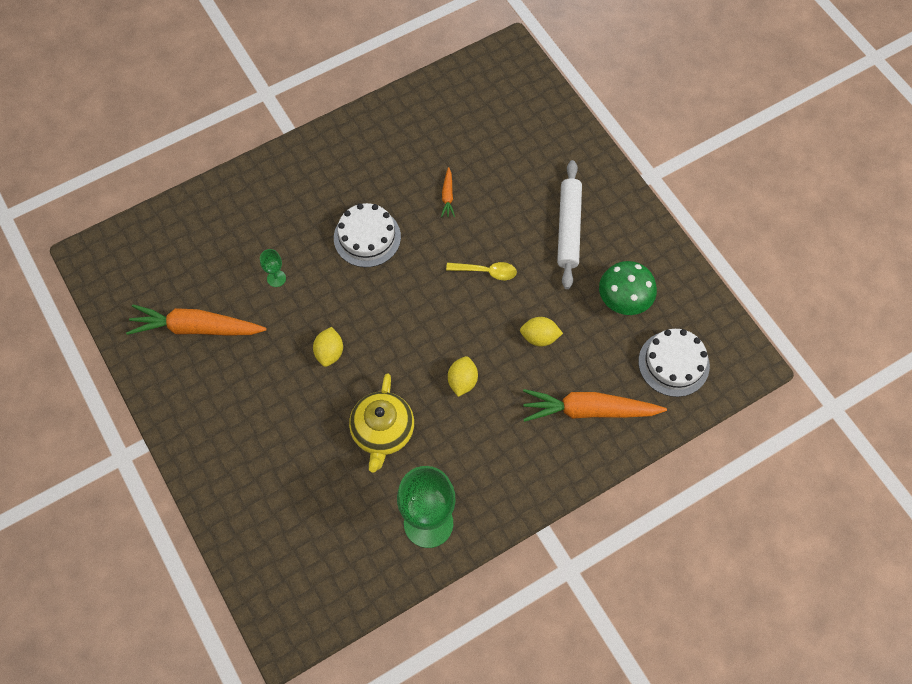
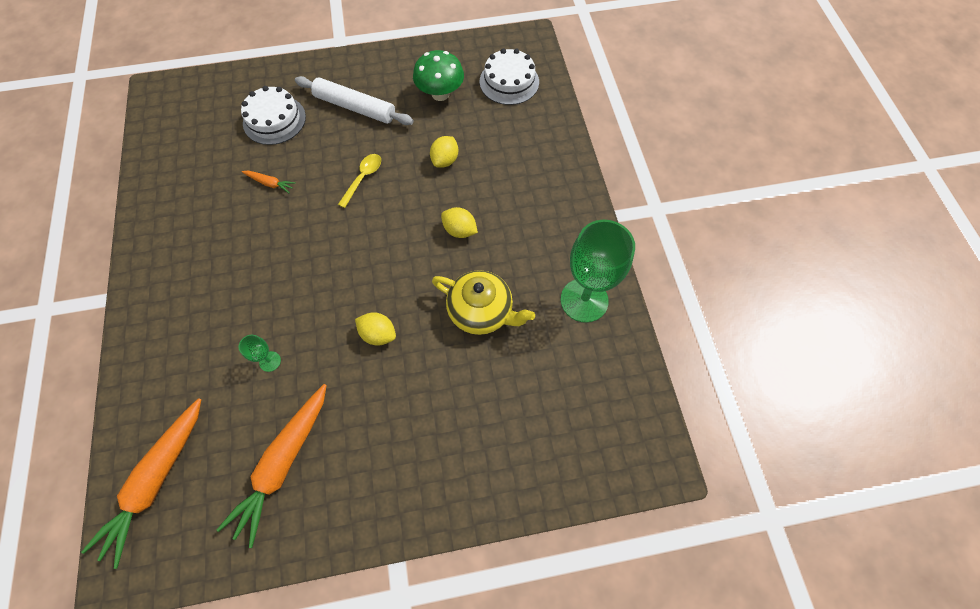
camera: 70 degrees left, 0 degrees up
(367, 237) = (273, 263): white cake -> white cake (274, 120)
(588, 410) = (526, 148): orange carrot -> orange carrot (157, 481)

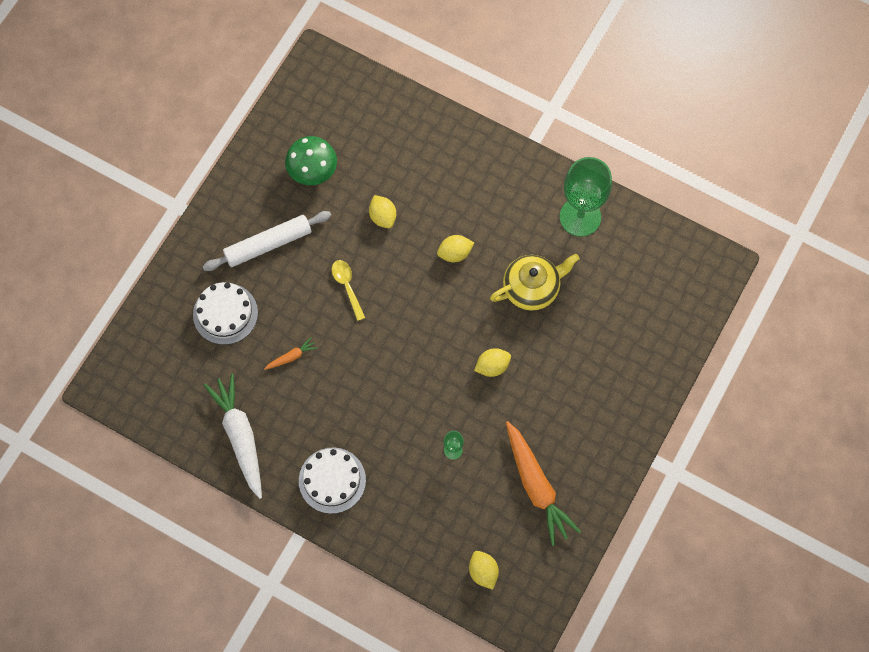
camera: 50 degrees left, 5 degrees up
(157, 481) = (483, 572): orange carrot -> yellow lemon
(172, 197) = (240, 436): none -> white carrot
(509, 82) = (347, 112): white cake -> white cake (332, 480)

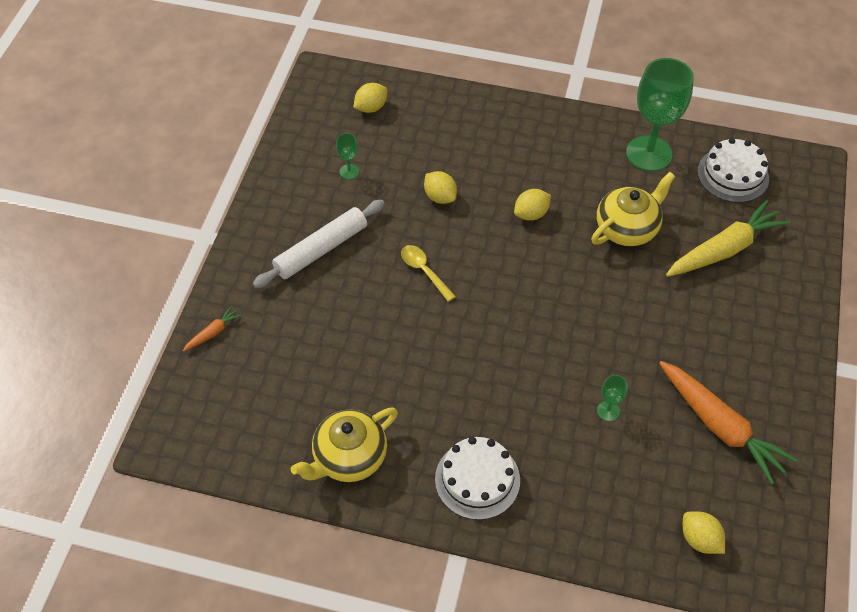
camera: 15 degrees left, 15 degrees down
(225, 313) = (292, 329): white cake -> white cake (733, 175)
(240, 436) = (349, 457): white carrot -> yellow teapot
(291, 357) = (384, 356): orange carrot -> orange carrot (213, 332)
(313, 171) = (349, 171): green mushroom -> green goblet
(492, 366) = (616, 313): yellow lemon -> yellow lemon (371, 107)
(607, 329) = (724, 249): none -> yellow carrot

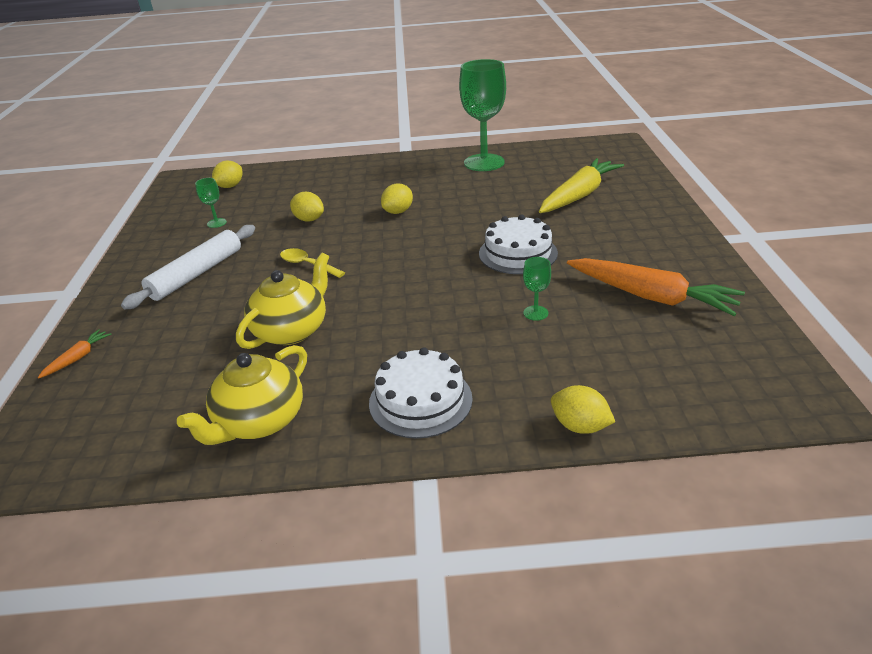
camera: 15 degrees left, 20 degrees down
(627, 228) = (488, 202): yellow teapot -> yellow teapot (292, 330)
(699, 539) = (692, 384): yellow lemon -> yellow lemon (580, 426)
(733, 175) = (559, 159): white cake -> white cake (518, 253)

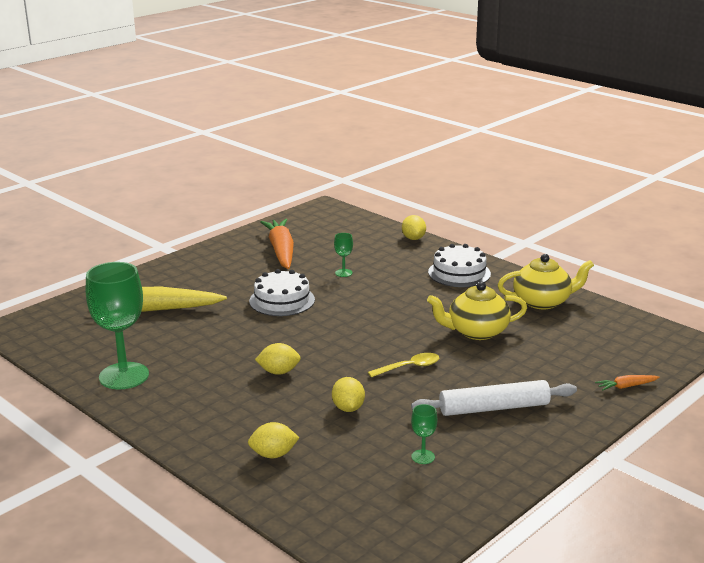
camera: 135 degrees left, 10 degrees down
(230, 186) = (350, 508): yellow lemon -> yellow lemon (273, 455)
(308, 265) = (409, 367): yellow spoon -> yellow spoon turned 105 degrees counterclockwise

